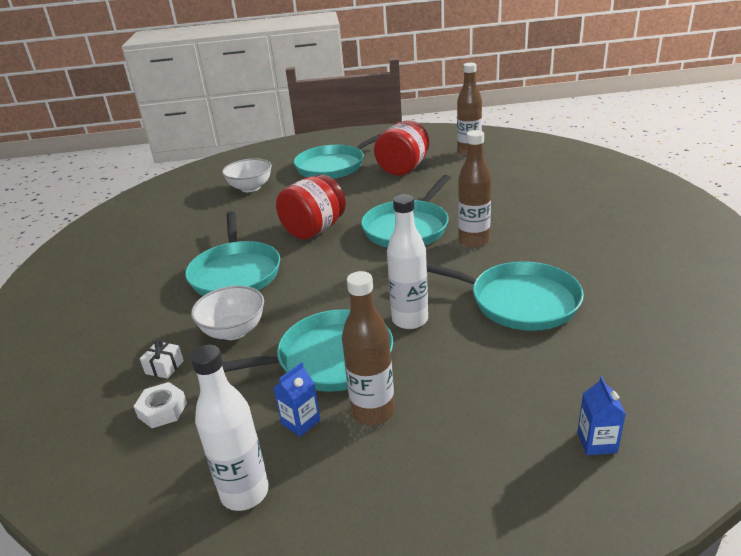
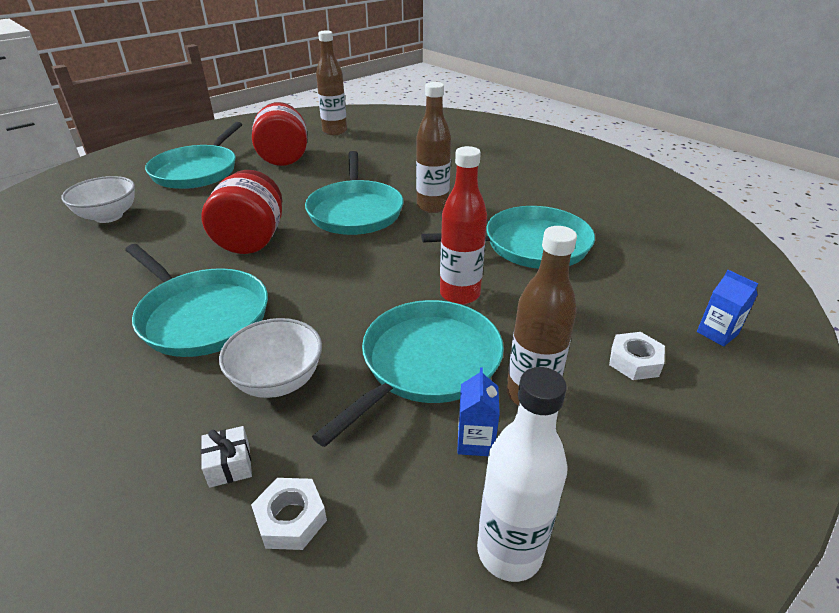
camera: 40 degrees left, 5 degrees up
(410, 320) = (460, 294): white bottle -> red bottle
(484, 428) = (634, 361): none -> white nut

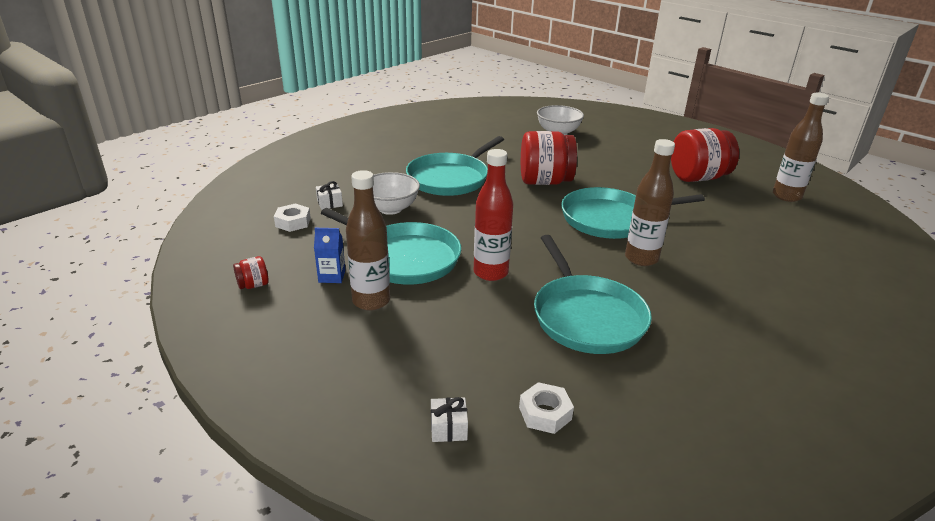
camera: 85 degrees right, 5 degrees down
(197, 171) = (645, 148): turquoise pan -> none
(509, 551) = (253, 285): white bottle -> red jar
(634, 361) = (405, 360): white nut -> white nut (545, 413)
(717, 333) = (448, 428): blue carton -> white gift

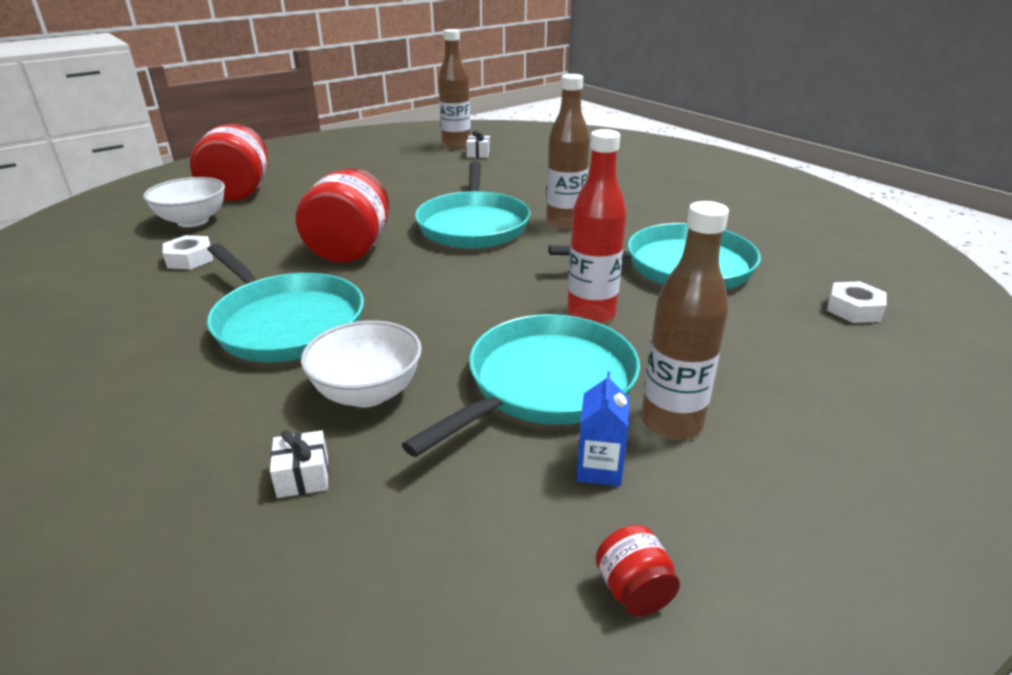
camera: 80 degrees left, 0 degrees up
(293, 222) = (369, 537): white nut -> white nut (190, 259)
(448, 428) = (912, 369): white gift -> white gift (478, 154)
(698, 178) = (395, 170): red jar -> red jar (239, 192)

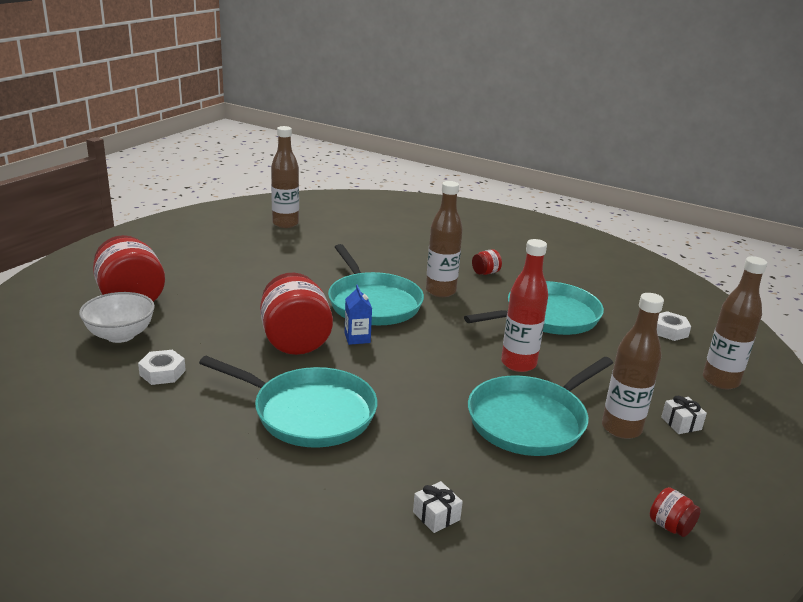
camera: 25 degrees left, 5 degrees down
(367, 393) = (423, 452): white bowl -> none
(478, 154) = (313, 231): white gift -> white gift (681, 423)
(545, 384) = (530, 420): turquoise pan -> turquoise pan turned 150 degrees counterclockwise
(599, 468) = (604, 466): blue carton -> blue carton (357, 338)
(639, 211) = (485, 273): none -> red jar
(894, 389) = (720, 381): none -> brown bottle

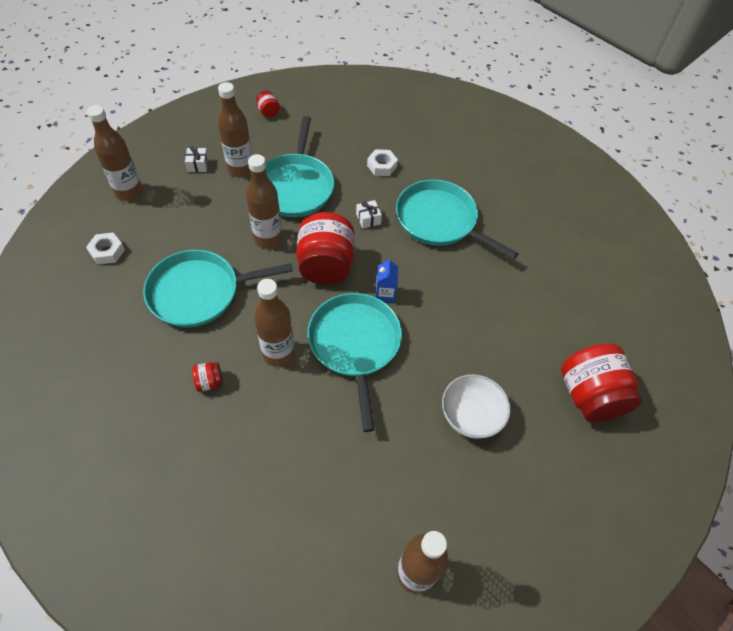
camera: 165 degrees left, 30 degrees up
(120, 335) = (585, 335): white bowl -> white bowl (470, 416)
(162, 373) = (543, 280): white nut -> white nut (382, 166)
(295, 341) = (438, 299): red jar -> red jar (326, 265)
(436, 516) = (385, 140): white gift -> white gift (368, 219)
(518, 364) = (268, 238): red bottle -> brown bottle
(530, 420) = (295, 186): turquoise pan -> turquoise pan turned 120 degrees clockwise

